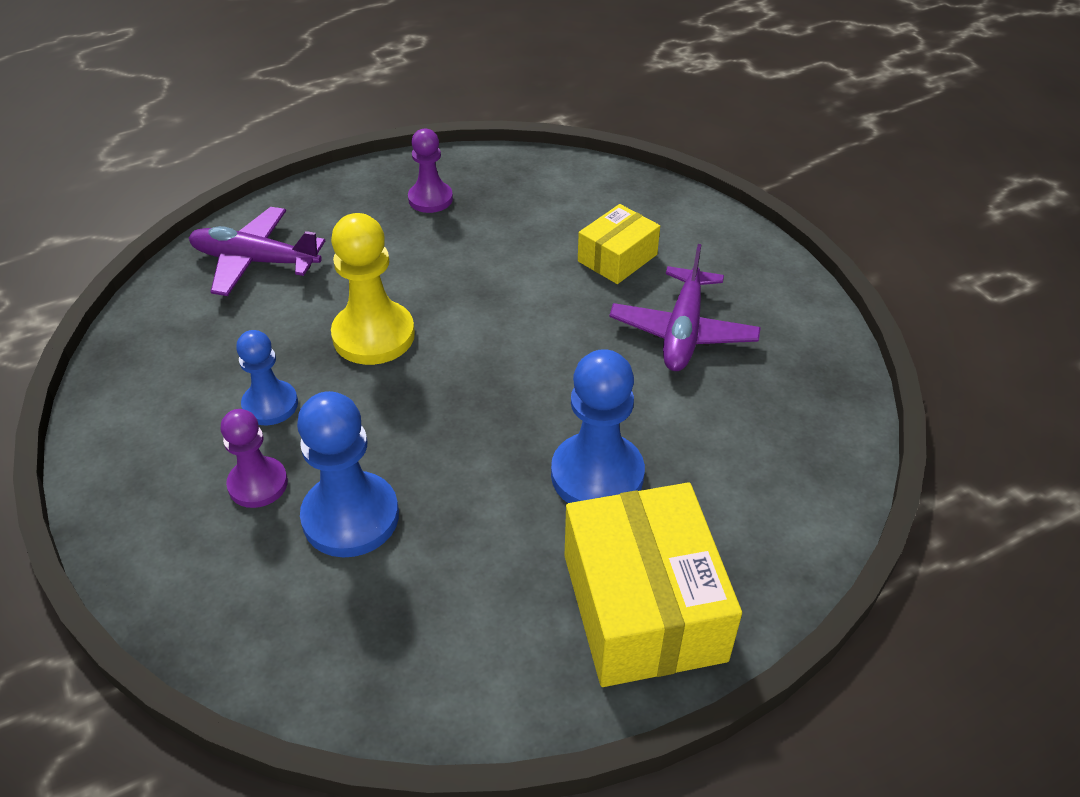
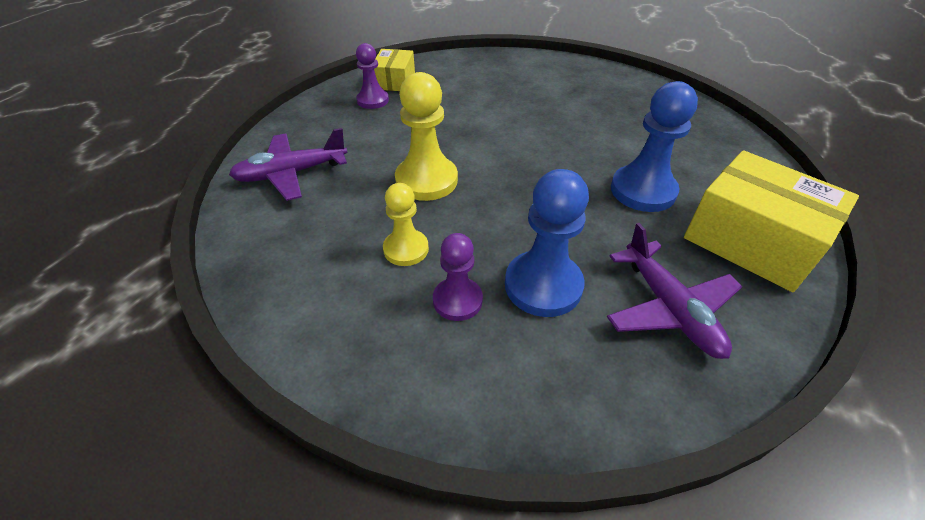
camera: 35 degrees left, 0 degrees up
(270, 405) = (406, 249): blue pawn -> yellow pawn
(617, 258) = (515, 90): yellow box -> yellow box (395, 81)
(683, 331) = (591, 109): purple plane -> purple plane (669, 308)

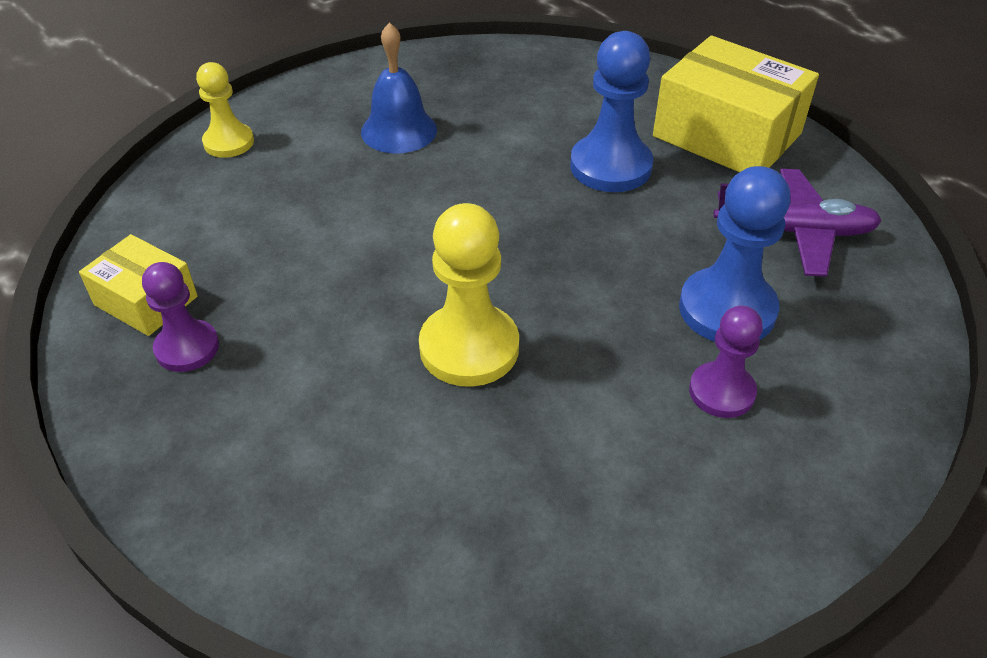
camera: 65 degrees left, 0 degrees up
(291, 173) = (337, 516): purple plane -> none
(406, 249) = (607, 414): yellow pawn -> yellow pawn (229, 142)
(585, 103) = (399, 130): none -> blue bell
(751, 241) = (727, 135): yellow box -> yellow box turned 60 degrees clockwise

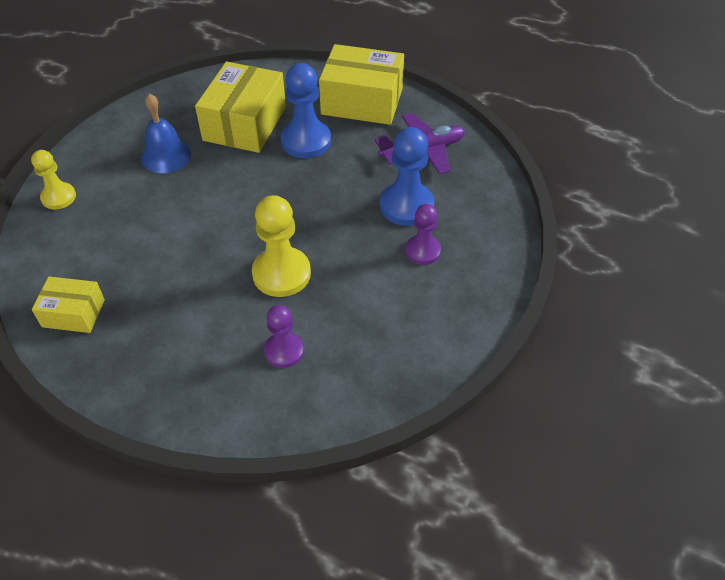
camera: 25 degrees left, 5 degrees up
(187, 348) = (118, 331): purple pawn -> purple pawn (284, 351)
(533, 119) = (245, 123): none -> yellow box

